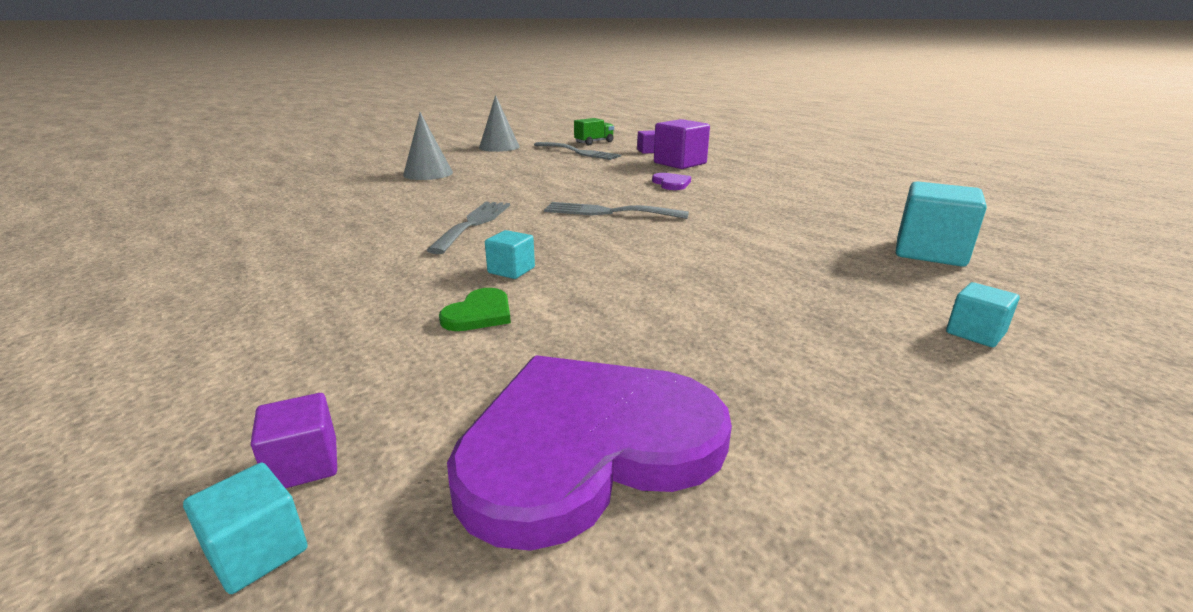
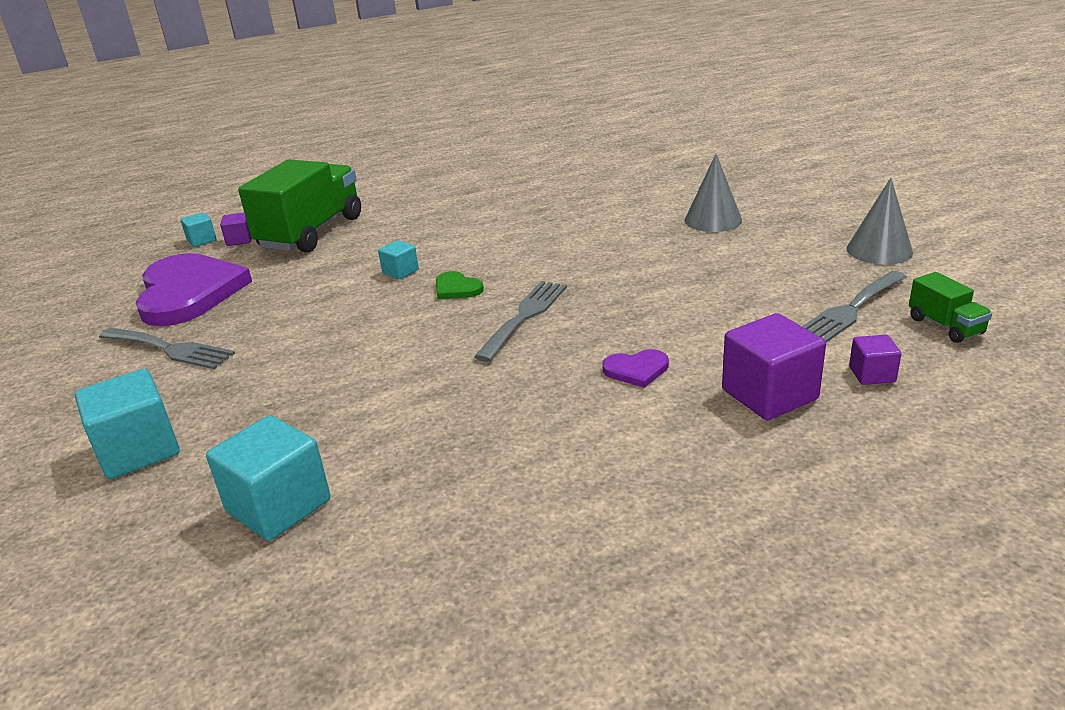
camera: 105 degrees right, 5 degrees up
(323, 368) = (311, 233): none -> green truck
(474, 223) = (518, 253): grey fork -> grey fork (170, 349)
(479, 314) = (338, 264): green heart -> green heart (457, 288)
(975, 333) = (139, 450): turquoise cube -> turquoise cube, size x1.90

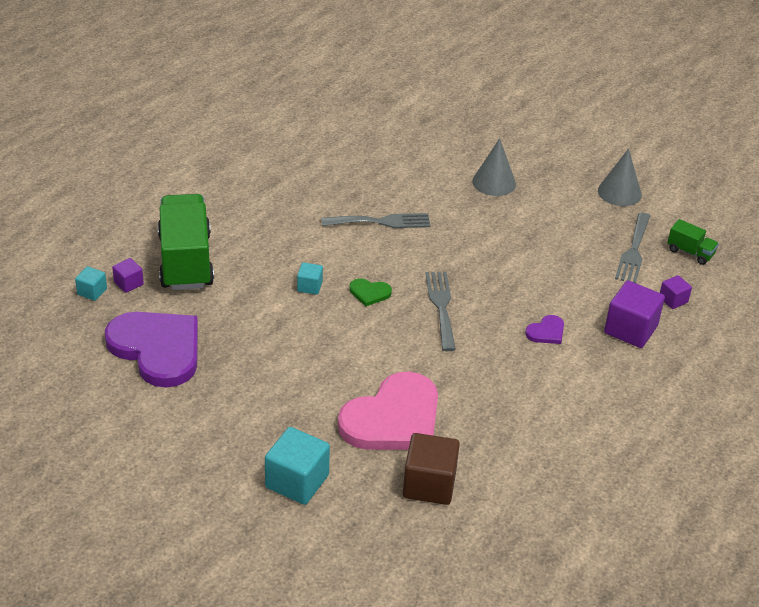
camera: 35 degrees left, 10 degrees up
(170, 349) = (213, 403): grey fork -> grey fork (381, 222)
(278, 506) = (429, 484): turquoise cube -> brown cube
(331, 415) = (393, 418): none -> pink heart

